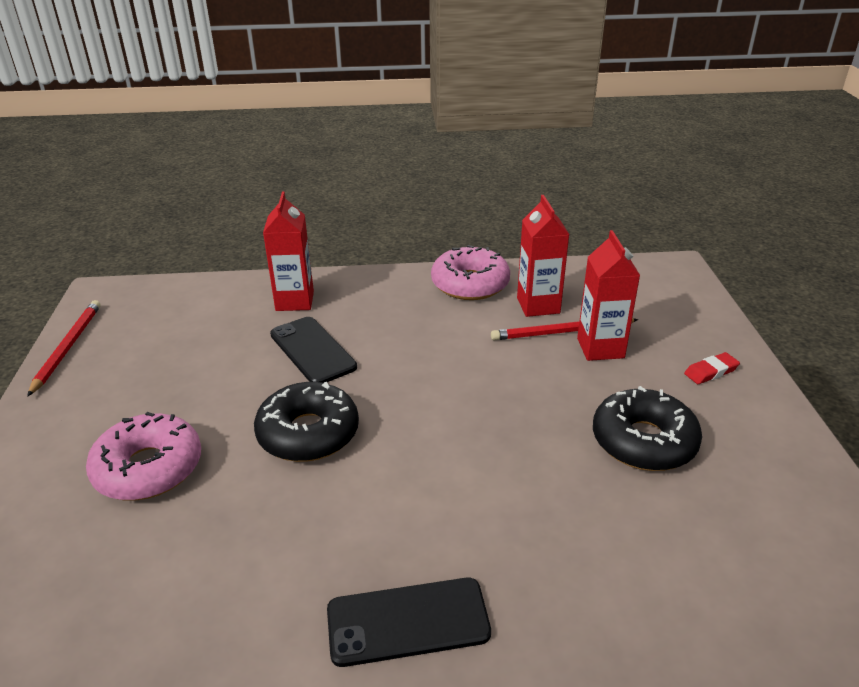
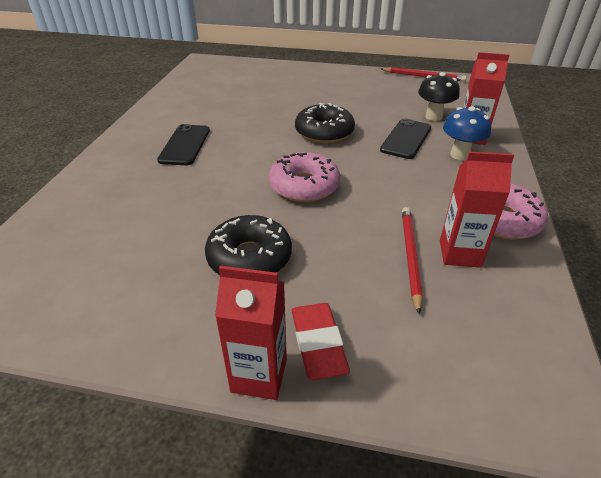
camera: 105 degrees right, 5 degrees up
(148, 468) = (318, 95): pink donut -> pink donut (304, 186)
(236, 331) = (433, 117): none -> black mushroom
(312, 351) = (406, 139): black phone -> black phone turned 45 degrees counterclockwise
(345, 308) = (459, 155): none -> blue mushroom
(600, 348) = (379, 274): red carton -> red carton (259, 375)
(711, 371) = (318, 343): red eraser -> red eraser, size x1.65

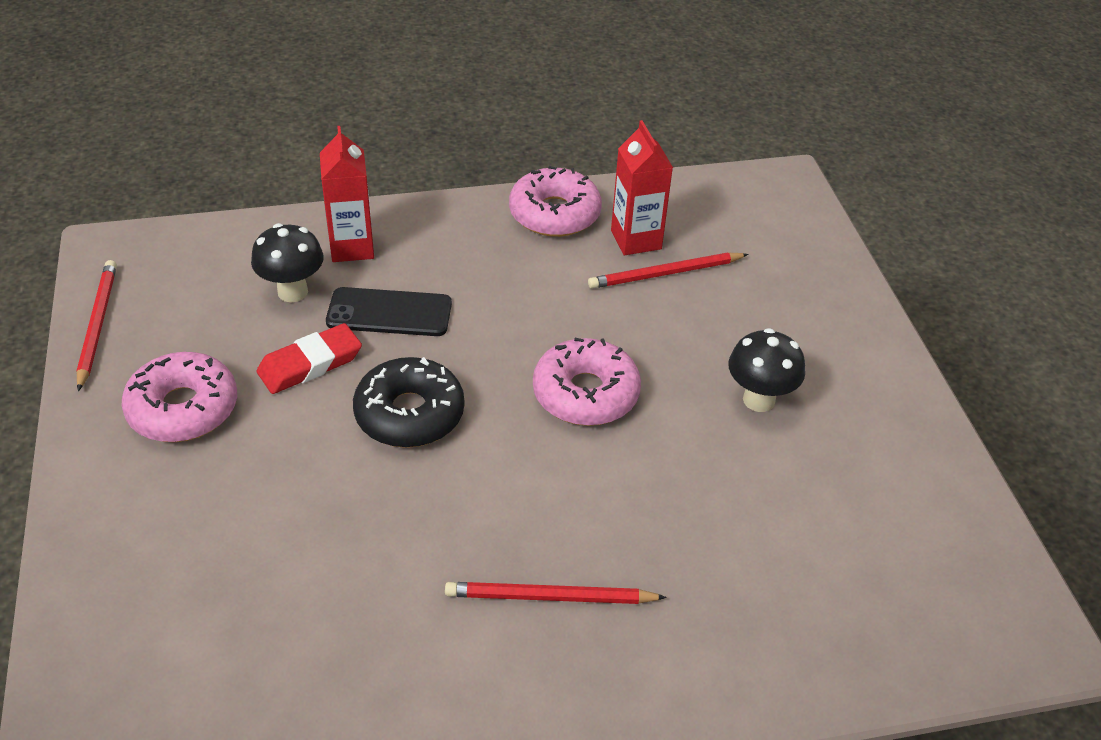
camera: 115 degrees left, 5 degrees up
(185, 145) = (551, 597): black phone -> red pencil
(249, 257) = (759, 400): black donut -> black mushroom
(259, 375) = (886, 342): red carton -> none
(318, 343) = (825, 314): red eraser -> red eraser (310, 364)
(360, 87) = (183, 409): none -> pink donut
(459, 155) = (414, 254): blue mushroom -> none

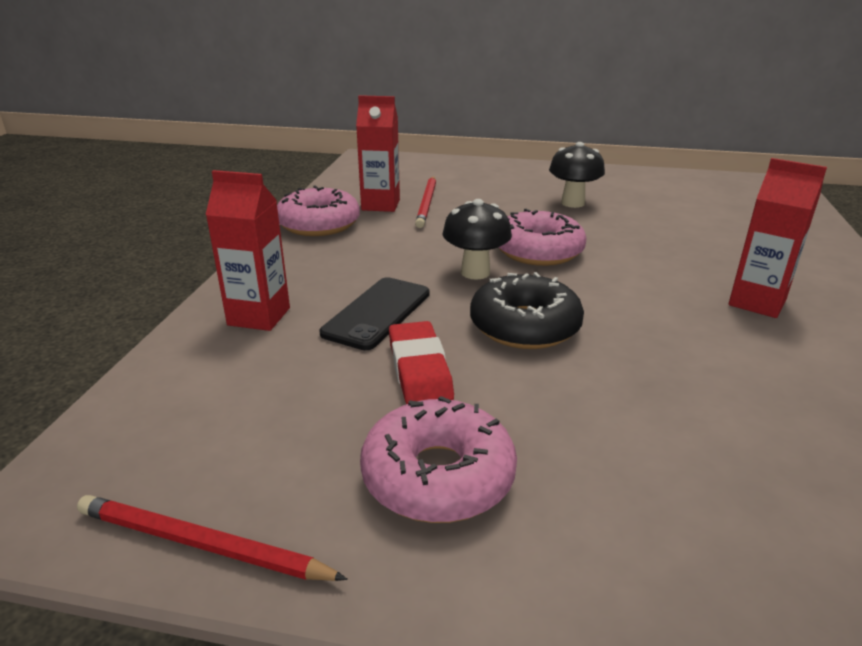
camera: 65 degrees left, 15 degrees down
(292, 292) = (293, 362): black mushroom -> black mushroom (475, 272)
(551, 597) = (757, 302): red pencil -> red carton

